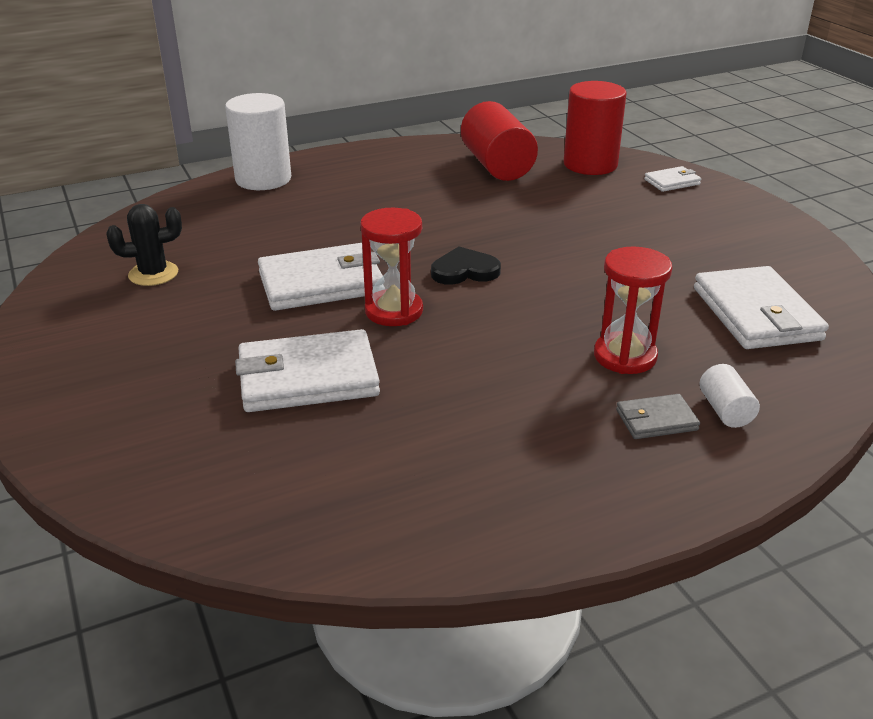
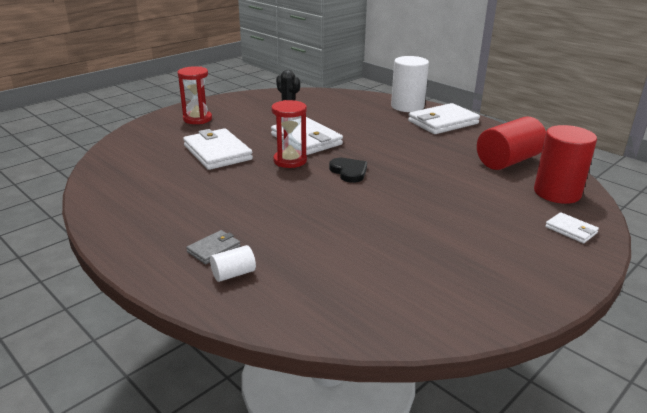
camera: 70 degrees right, 5 degrees down
(625, 356) = (280, 233): red hourglass -> red hourglass (197, 119)
(656, 420) = (214, 249): grey wallet -> grey wallet turned 75 degrees clockwise
(756, 314) = (371, 282): white wallet -> white wallet (442, 122)

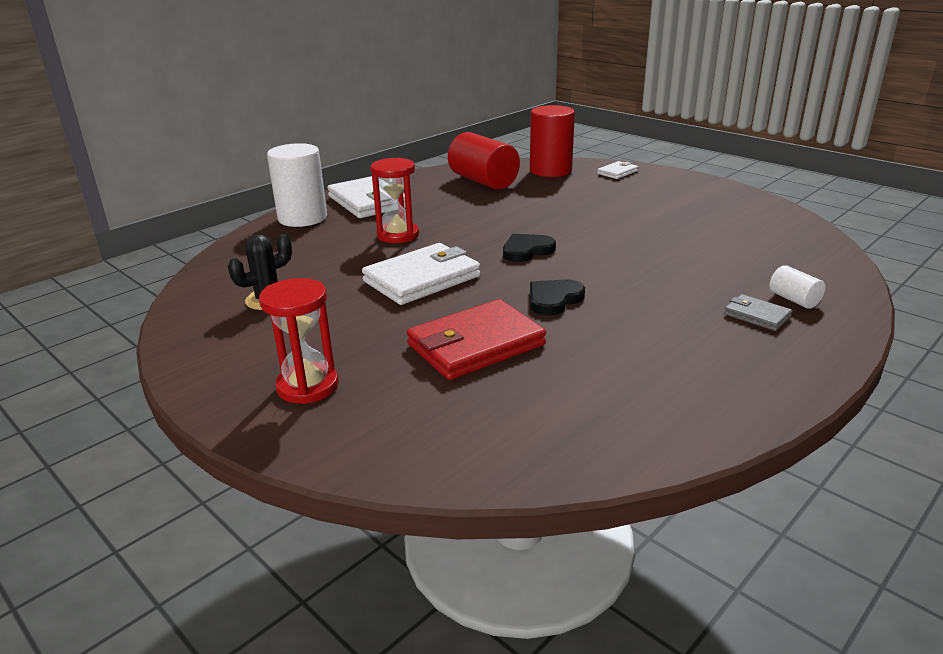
camera: 90 degrees left, 0 degrees up
(217, 152) = (475, 345): white wallet -> red wallet
(265, 176) = (554, 300): none -> black heart
(290, 161) = (499, 286): red hourglass -> red hourglass (398, 235)

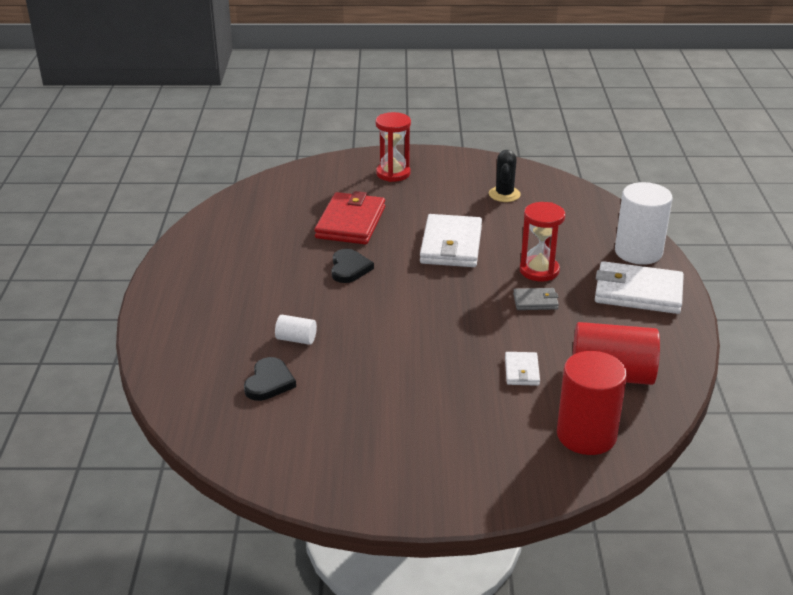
camera: 135 degrees right, 5 degrees up
(527, 250) = (426, 301): black heart -> black heart (269, 382)
(617, 172) = (515, 473): white wallet -> white wallet (521, 371)
(756, 315) = (212, 315): grey wallet -> grey wallet (535, 301)
(794, 299) = (194, 342): white cylinder -> white cylinder (296, 339)

